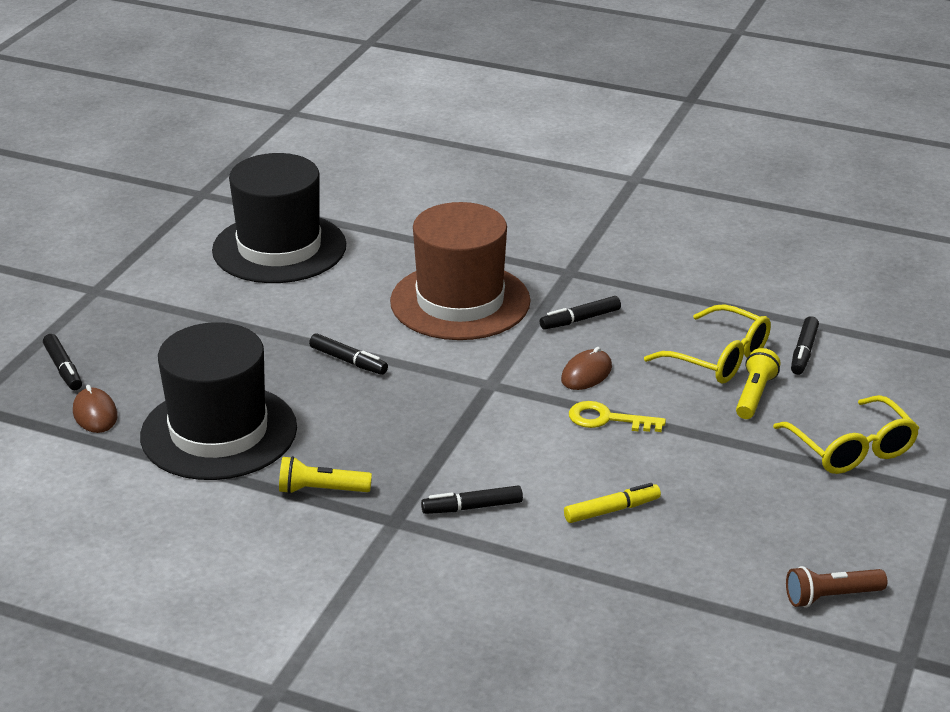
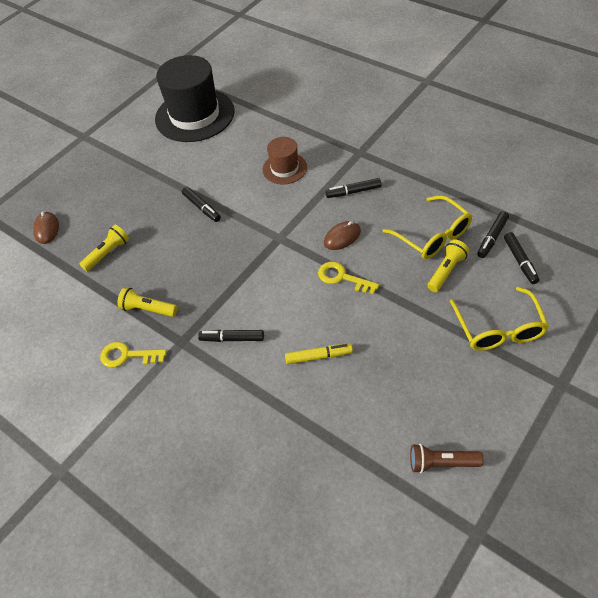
camera: 20 degrees right, 20 degrees up
(63, 369) = (43, 192): black marker -> black marker (520, 261)
(219, 432) = (108, 253): black hat -> yellow flashlight
(315, 548) = (127, 356): none -> yellow key
(460, 301) = (284, 168): brown hat -> brown hat, size x0.51

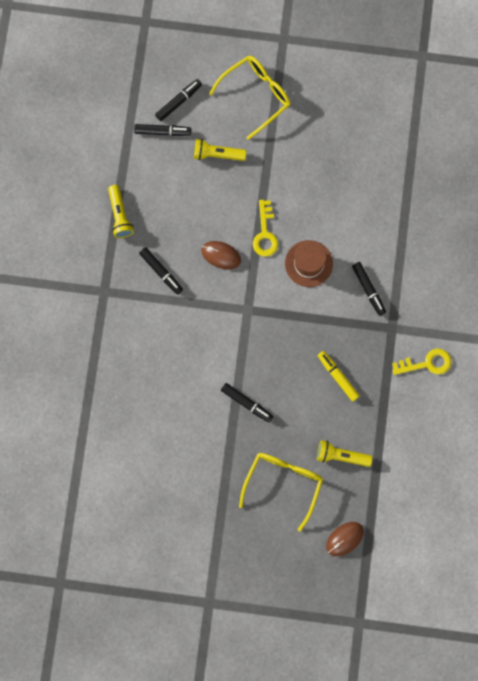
camera: 125 degrees left, 25 degrees up
(127, 356) = (427, 363): yellow key -> yellow key turned 75 degrees counterclockwise
(148, 309) = (377, 377): yellow flashlight -> yellow flashlight (120, 215)
(195, 115) = (122, 496): black hat -> none
(201, 207) = (247, 403): black marker -> black marker turned 105 degrees clockwise
(284, 168) = (159, 353): brown hat -> brown hat (308, 263)
(318, 356) = (349, 214): yellow marker -> yellow marker (338, 376)
(433, 236) = (183, 180): yellow glasses -> yellow glasses (283, 483)
(441, 463) = (387, 94): brown flashlight -> none

